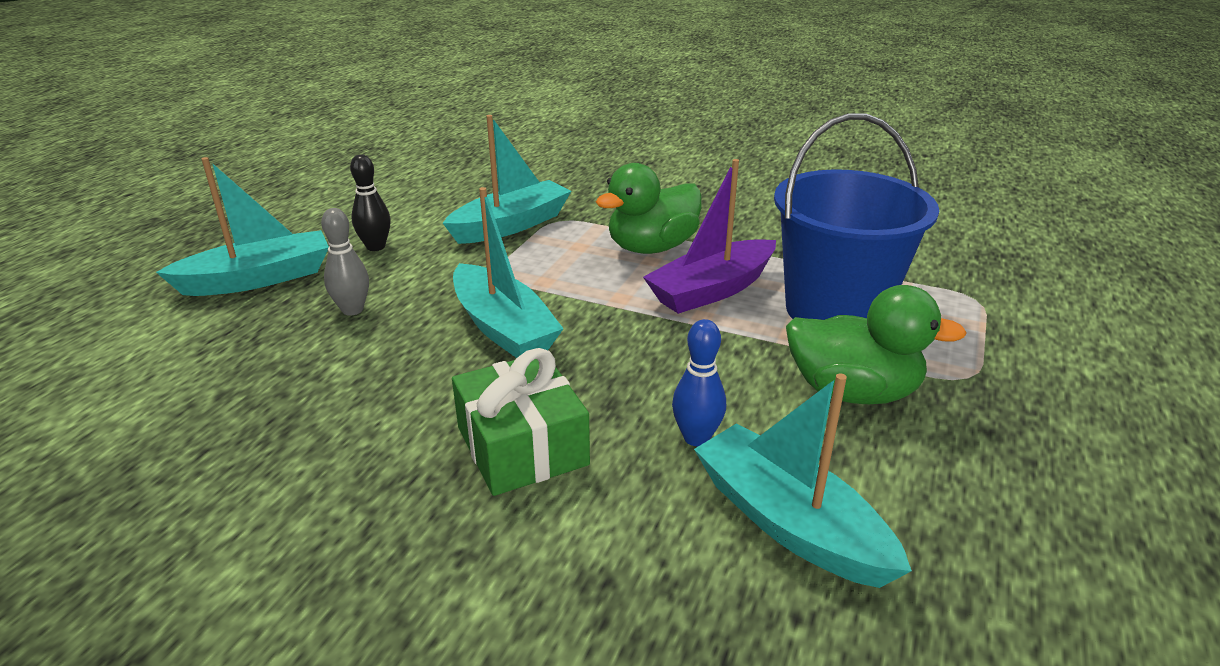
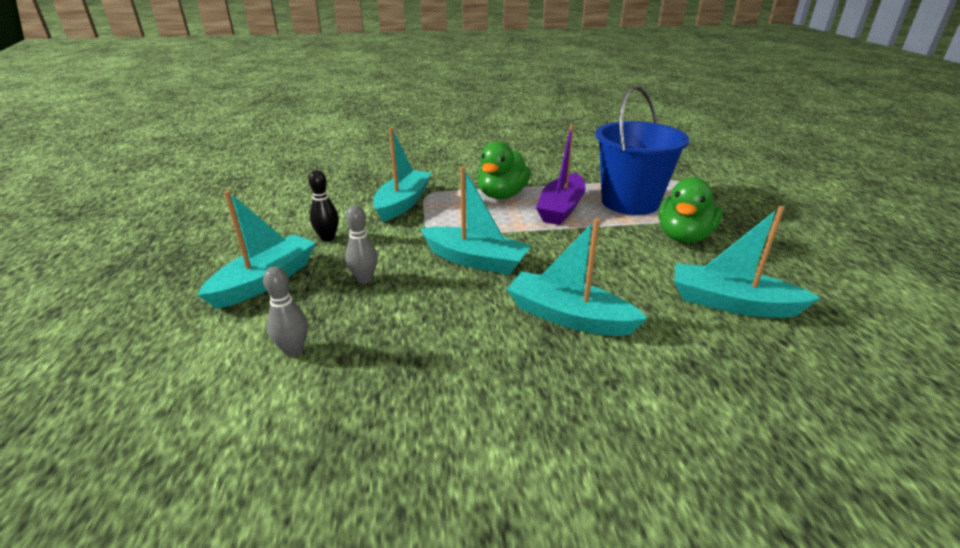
camera: 30 degrees left, 0 degrees up
(192, 367) = (293, 350): none -> grey bowling pin
(522, 446) = (569, 317): green gift -> turquoise boat
(696, 438) = (646, 281): blue bowling pin -> none
(852, 392) = (684, 237): green duck -> green duck turned 135 degrees clockwise

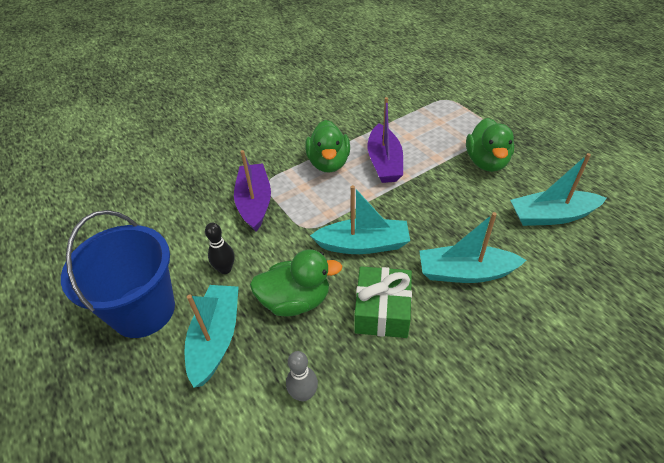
camera: 25 degrees left, 15 degrees up
(364, 279) = (295, 300): grey bowling pin -> green duck
(403, 203) = (255, 203): turquoise boat -> purple boat
(442, 316) = (382, 311): none -> green gift
(630, 202) = (428, 137): blue bucket -> blue bucket (143, 310)

